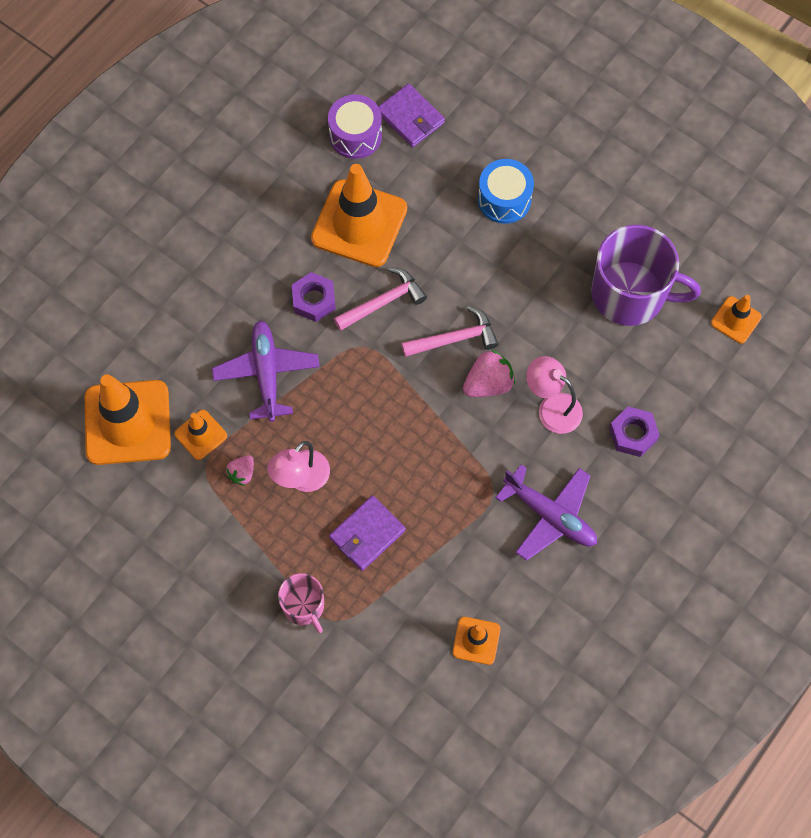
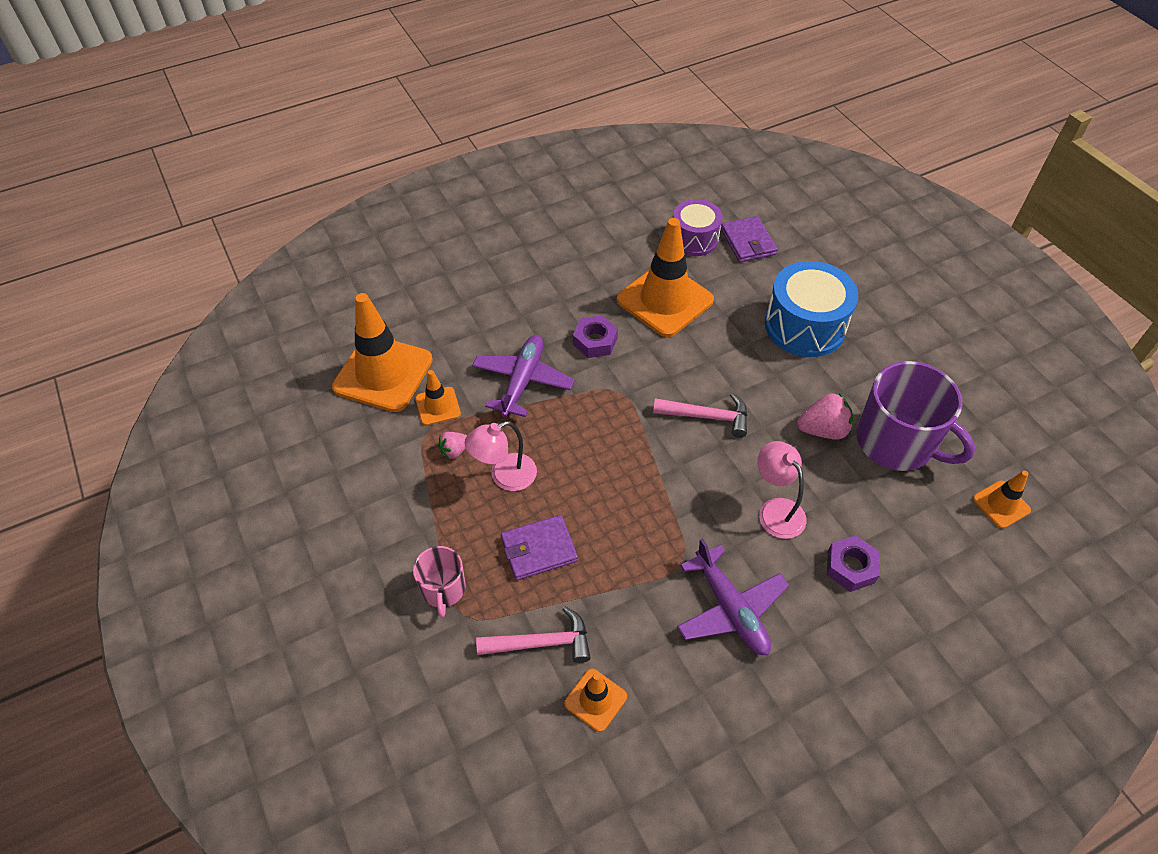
camera: 25 degrees right, 15 degrees down
(383, 302) = (656, 364): pink hammer -> pink hammer (542, 643)
(488, 383) = (722, 465): pink strawberry -> pink strawberry (823, 430)
(504, 199) = (804, 326): blue drum -> blue drum, size x1.54

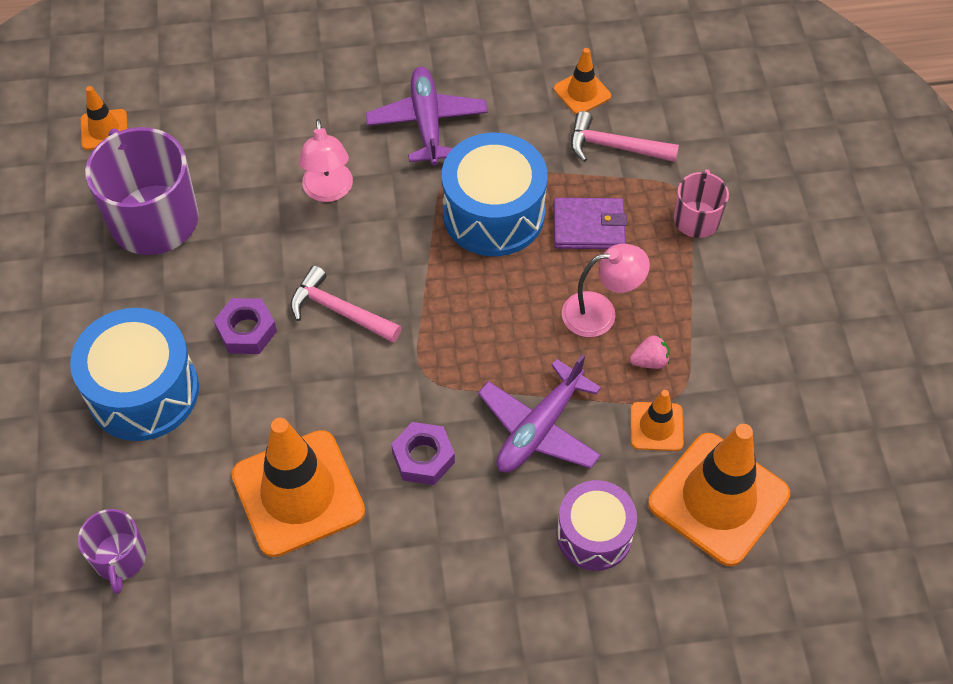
camera: 160 degrees left, 5 degrees up
(626, 535) = (493, 214): none -> blue drum
(694, 239) = (193, 592): purple drum -> purple drum (594, 535)
(748, 242) = (120, 558): purple wallet -> purple mug
(823, 430) = (220, 255): pink strawberry -> none
(850, 567) = (292, 122): purple nut -> purple nut (246, 331)

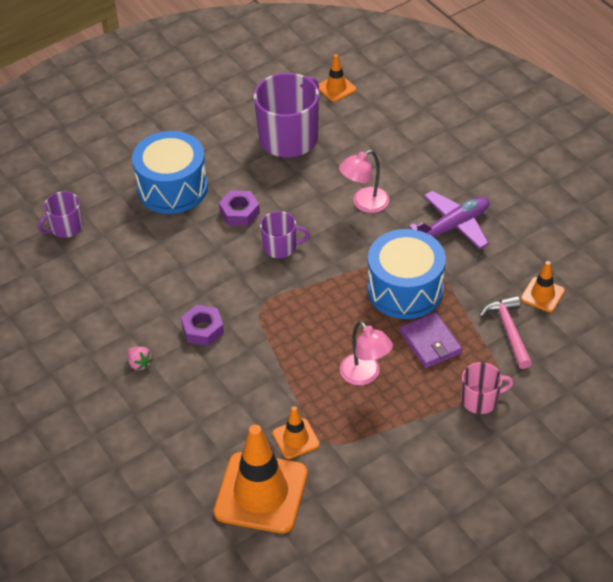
camera: 65 degrees right, 10 degrees down
(298, 493) = (146, 283): orange traffic cone -> none
(339, 311) = (280, 247): pink hammer -> purple mug
(539, 428) = (257, 378): purple plane -> none
(594, 535) = (197, 435): purple drum -> none
(650, 361) = (344, 416): pink strawberry -> pink strawberry (139, 364)

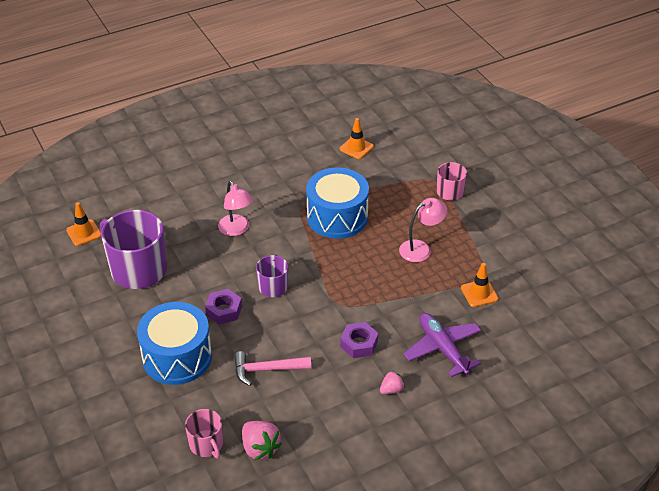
camera: 85 degrees left, 5 degrees down
(61, 266) = (260, 448): none -> pink strawberry
(66, 227) = (206, 444): purple mug -> pink mug
(261, 493) = (529, 317): orange traffic cone -> none
(430, 342) = (393, 210): purple wallet -> none
(453, 226) = (276, 183): purple plane -> purple plane (443, 349)
(508, 330) = (387, 169): pink hammer -> pink hammer (266, 370)

